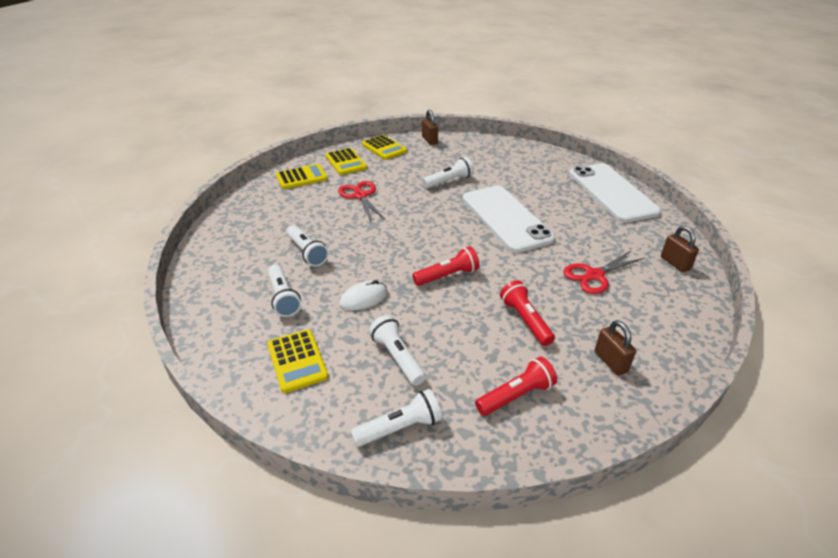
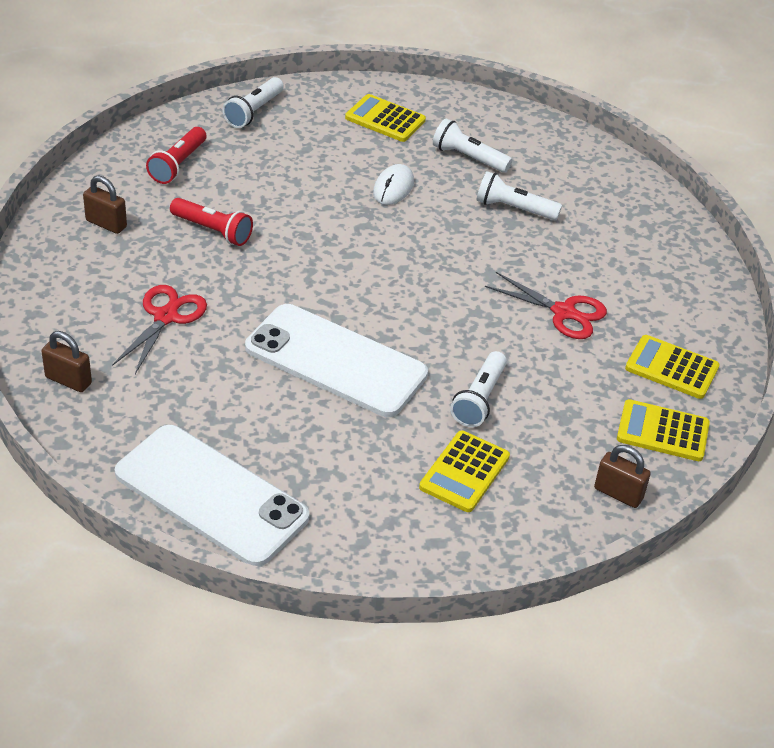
camera: 140 degrees right, 5 degrees up
(301, 177) = (683, 308): yellow calculator -> yellow calculator (464, 472)
(397, 357) = (304, 153): white flashlight -> none
(447, 276) = (334, 245): red flashlight -> none

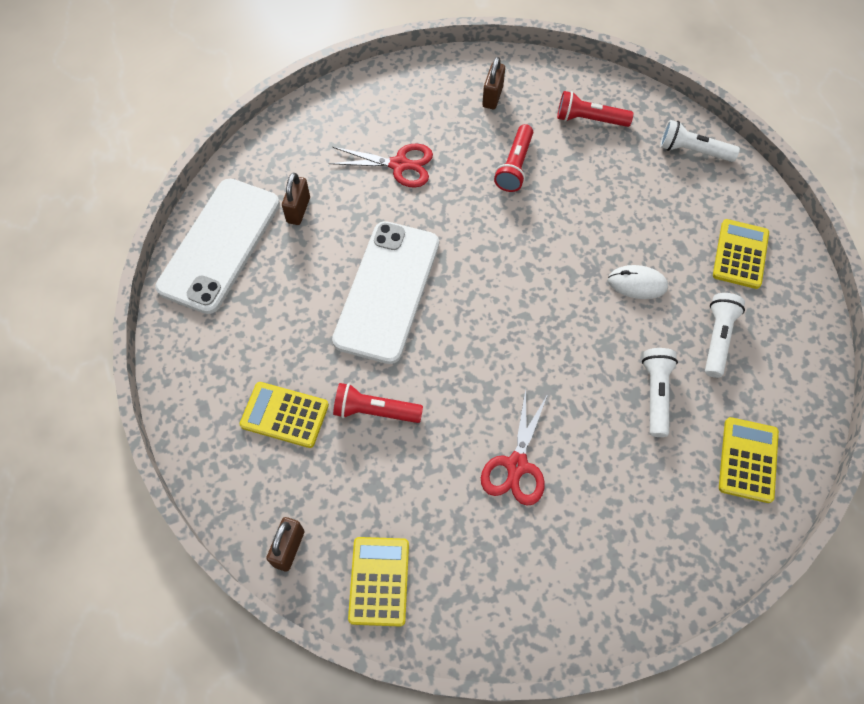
camera: 80 degrees right, 20 degrees up
(68, 380) = (312, 128): brown padlock -> brown padlock (298, 210)
(479, 399) = (375, 411): white flashlight -> red flashlight
(672, 368) = (472, 581): yellow calculator -> yellow calculator (748, 460)

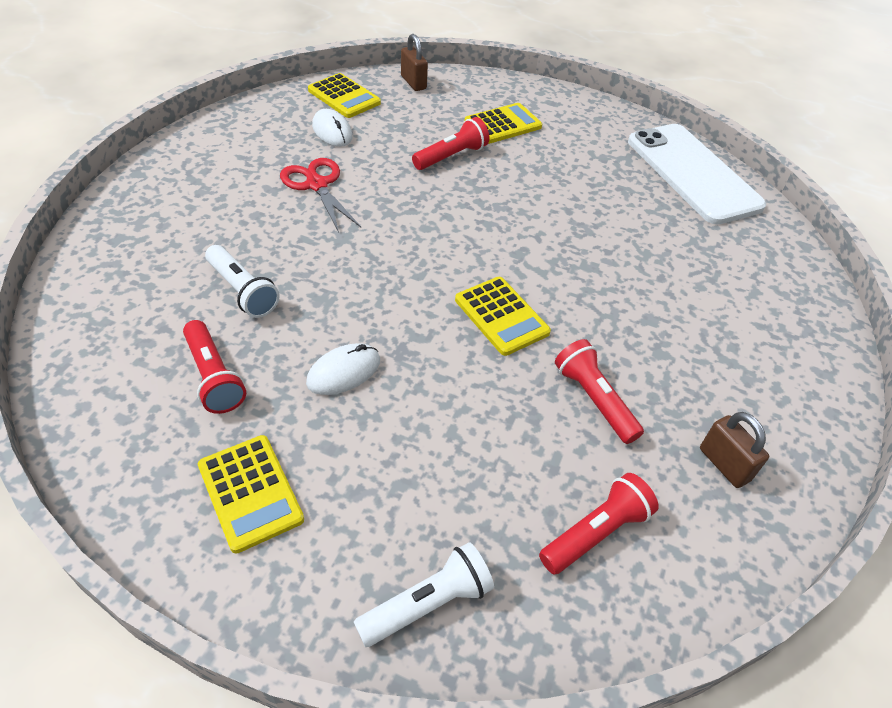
camera: 130 degrees right, 15 degrees down
(298, 210) = (689, 227): brown padlock -> none
(387, 291) = (545, 221): white phone -> none
(399, 165) = (684, 317): red scissors -> none
(441, 531) = (332, 131): none -> white mouse
(717, 338) = (214, 377): white flashlight -> red flashlight
(748, 460) = (114, 295): yellow calculator -> yellow calculator (501, 316)

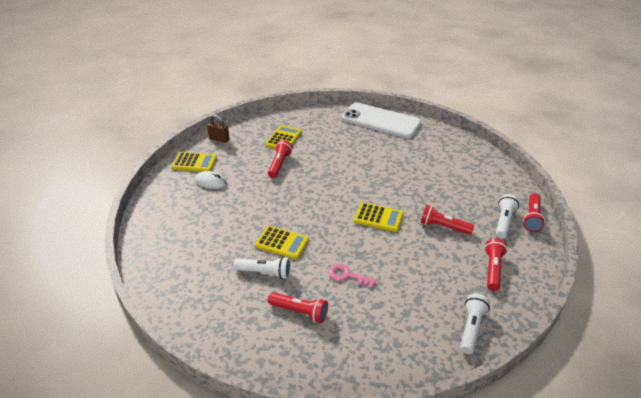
camera: 35 degrees left, 10 degrees down
(250, 492) = (370, 340): yellow calculator -> yellow calculator (282, 243)
(317, 185) = (236, 209): red scissors -> none
(344, 372) = (347, 275): white mouse -> pink key
(724, 464) = (504, 222): brown padlock -> white flashlight
(794, 495) = (532, 218): none -> red flashlight

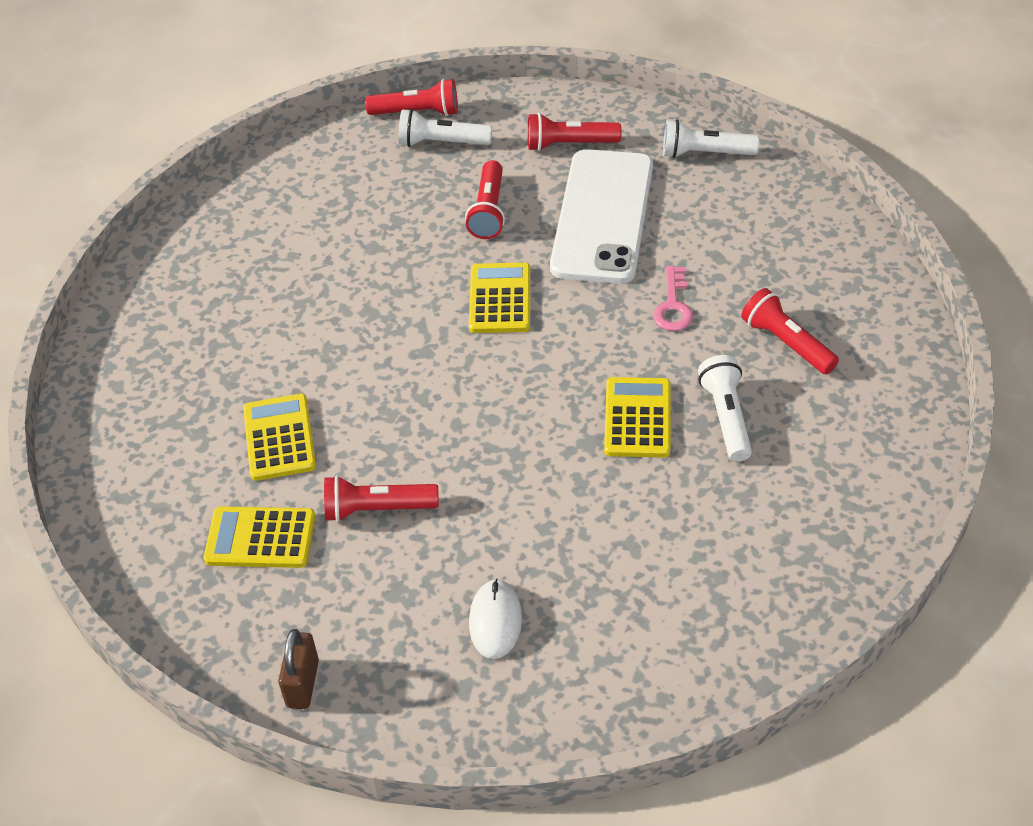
camera: 105 degrees left, 10 degrees up
(194, 163) = (430, 693): yellow calculator -> yellow calculator (279, 438)
(300, 312) = (786, 343): red flashlight -> red flashlight turned 45 degrees counterclockwise
(381, 121) = (128, 369): white phone -> white phone (603, 216)

